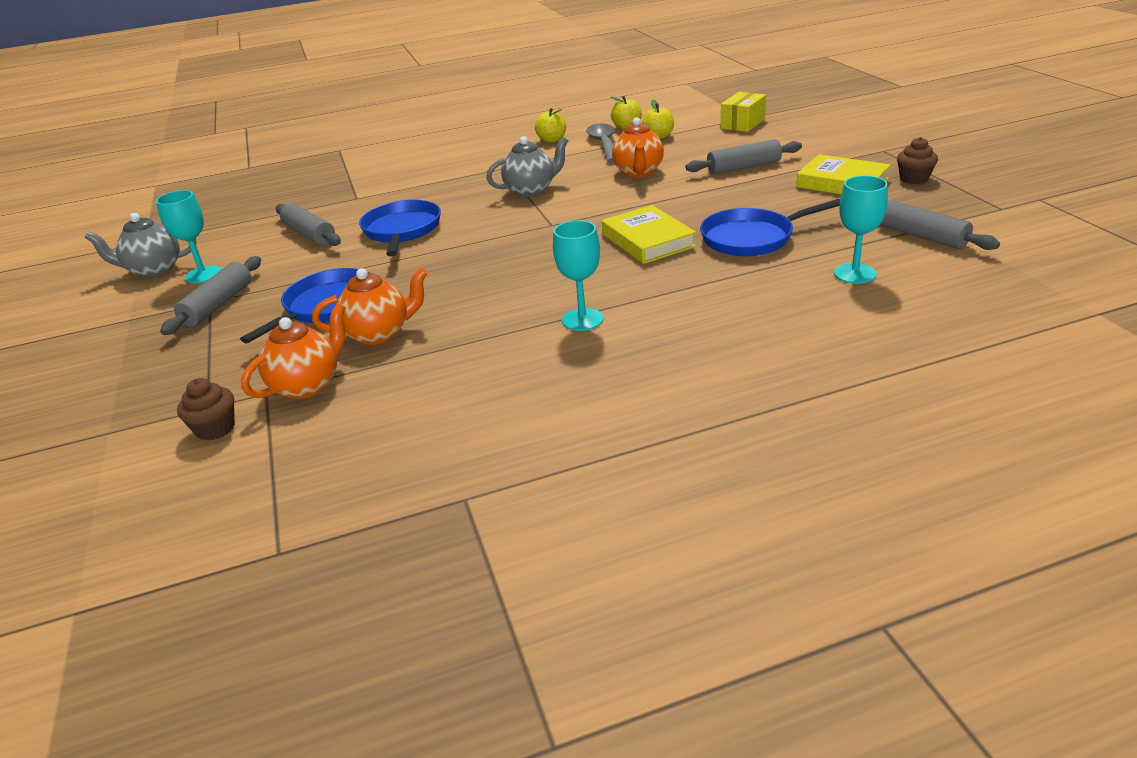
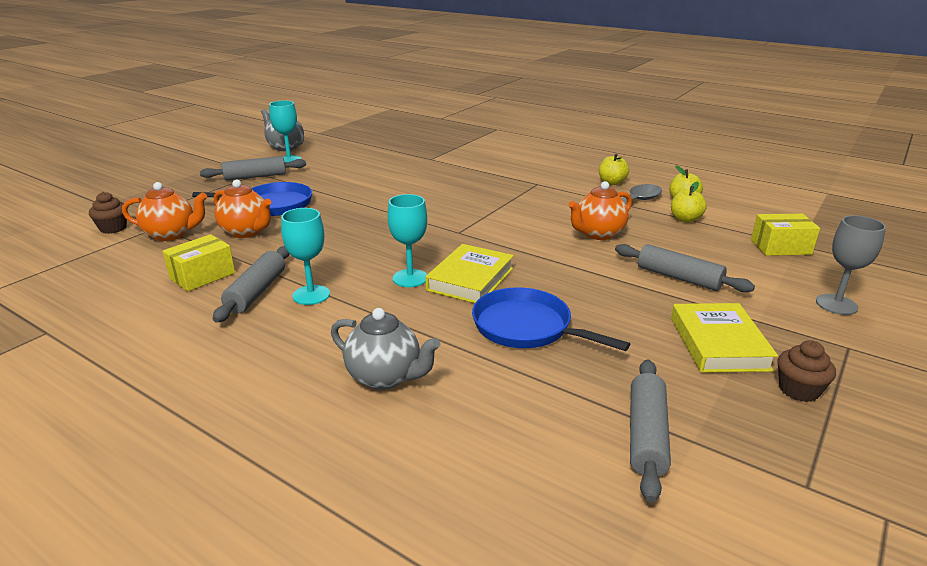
camera: 50 degrees right, 5 degrees down
(309, 234) = (365, 165): grey rolling pin -> grey rolling pin (257, 292)
(402, 230) = (397, 188): blue pan -> none
(456, 376) = (202, 276): none -> yellow box
(531, 190) = (509, 205): grey teapot -> grey teapot (385, 377)
(833, 136) = (836, 304): none -> grey goblet
(854, 273) = (507, 410): turquoise goblet -> turquoise goblet (410, 278)

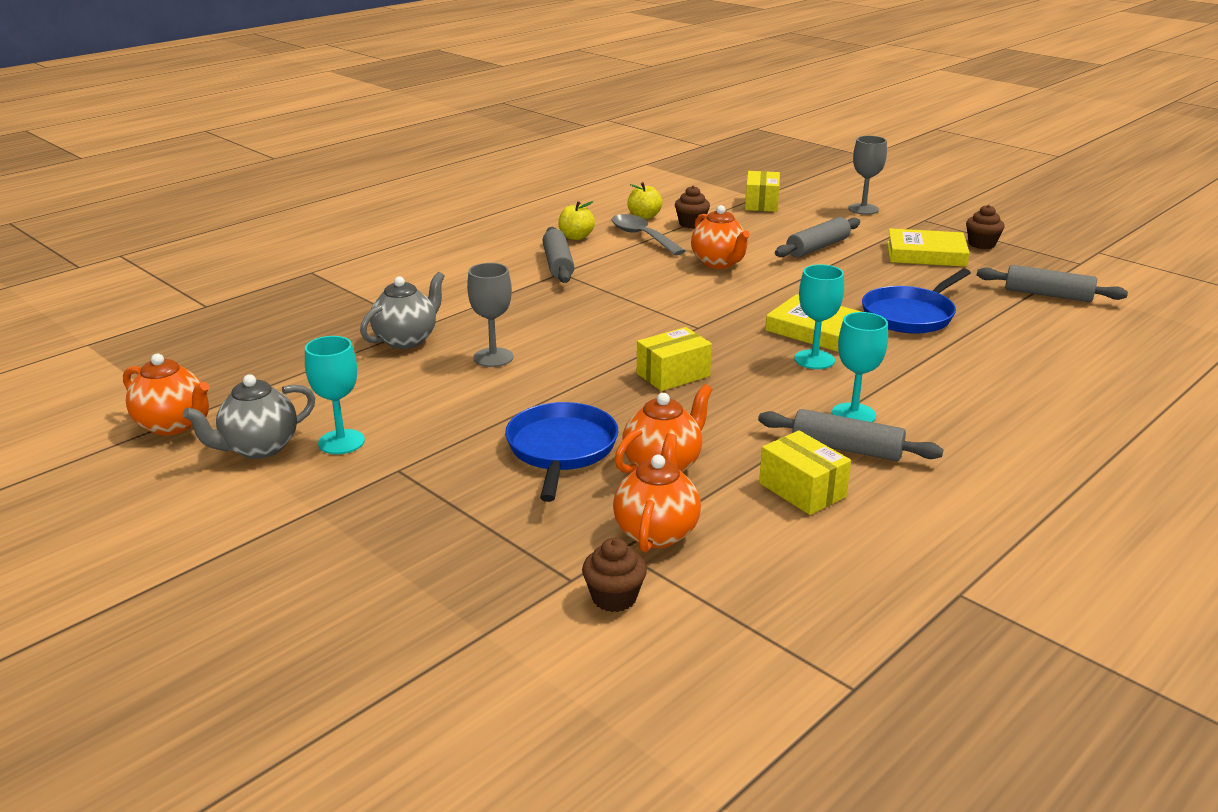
camera: 80 degrees left, 0 degrees up
(255, 177) = (416, 472): grey rolling pin -> grey rolling pin (558, 264)
(309, 132) = (173, 425): none -> orange teapot
(374, 228) = (673, 375): none -> yellow box
(385, 377) = (1003, 379): grey teapot -> grey teapot (406, 340)
(391, 179) = (493, 357): none -> grey goblet
(685, 219) = (691, 224): yellow apple -> brown cupcake

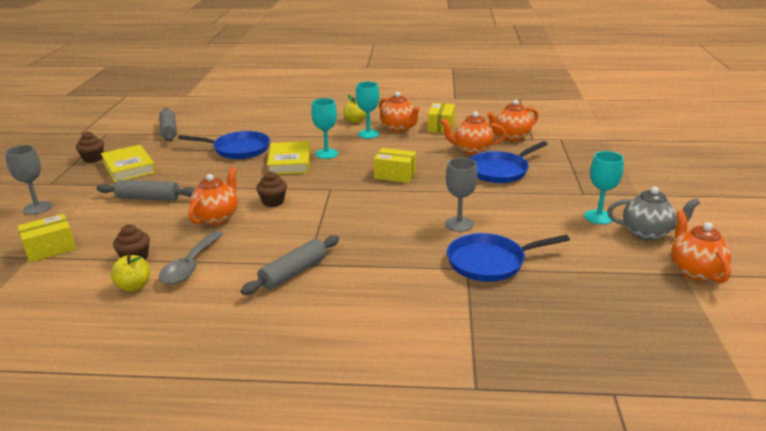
camera: 130 degrees left, 0 degrees up
(406, 340) = (490, 262): grey teapot -> blue pan
(576, 237) = (222, 294): yellow apple -> yellow apple (355, 121)
(614, 597) = (553, 131): brown cupcake -> brown cupcake (273, 202)
(846, 448) = (398, 128): grey rolling pin -> orange teapot

